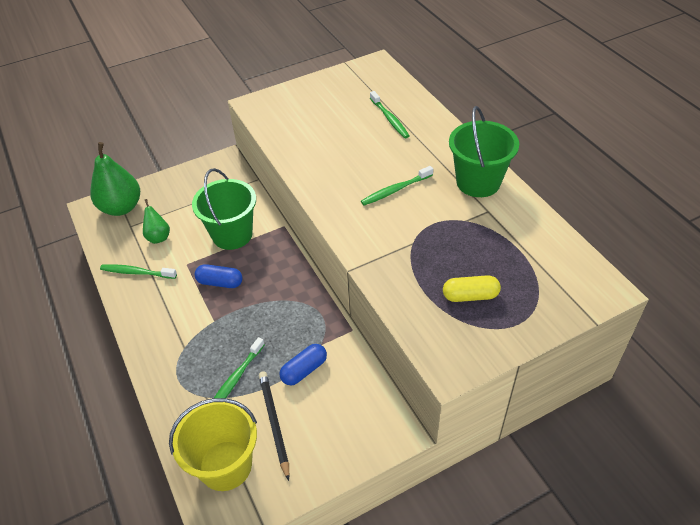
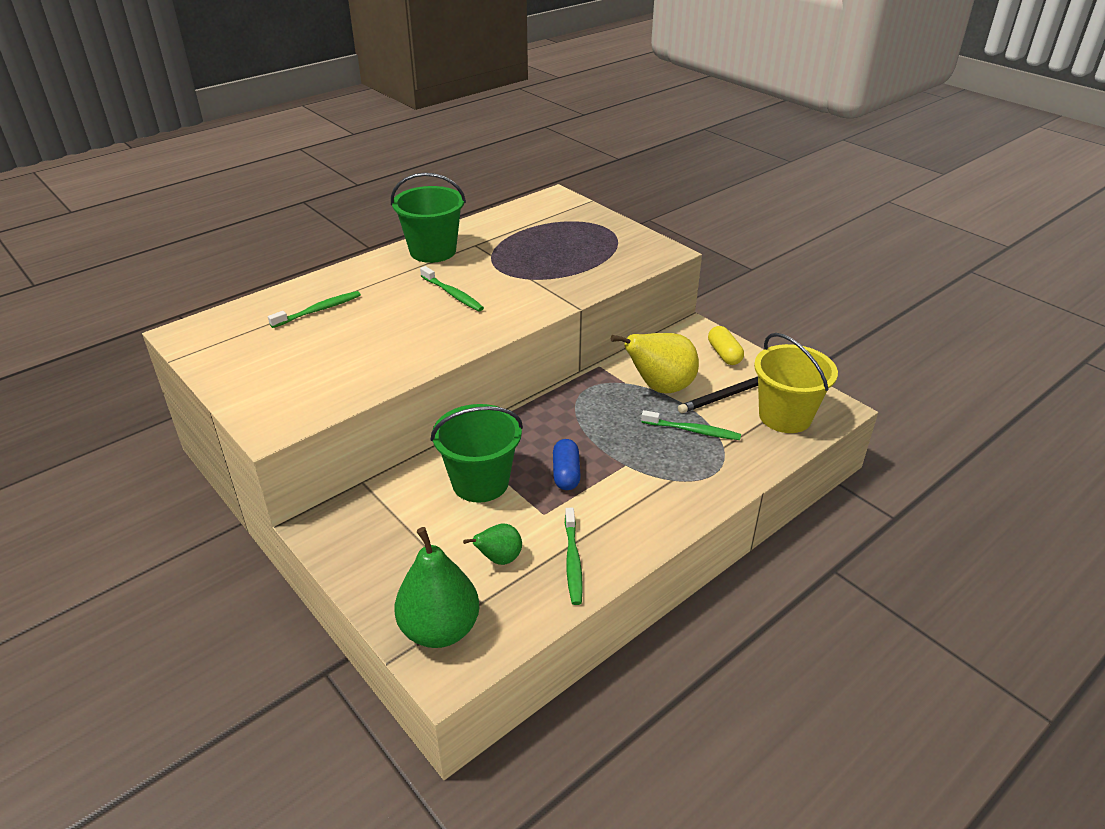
camera: 105 degrees left, 10 degrees down
(304, 370) = (660, 388): blue capsule -> yellow pear
(470, 296) = (586, 247): yellow capsule -> yellow capsule (724, 354)

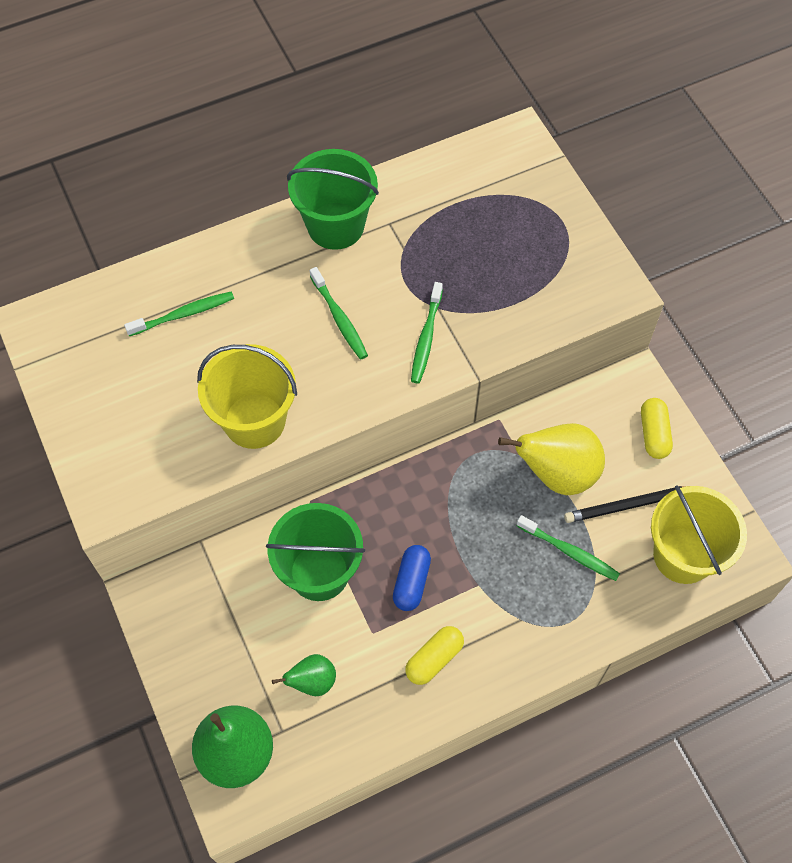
camera: 15 degrees right, 25 degrees up
(398, 357) = (254, 421): none -> yellow bucket
(572, 561) = (383, 704): green toothbrush -> green toothbrush (426, 338)
(607, 520) = (434, 659): none -> yellow capsule

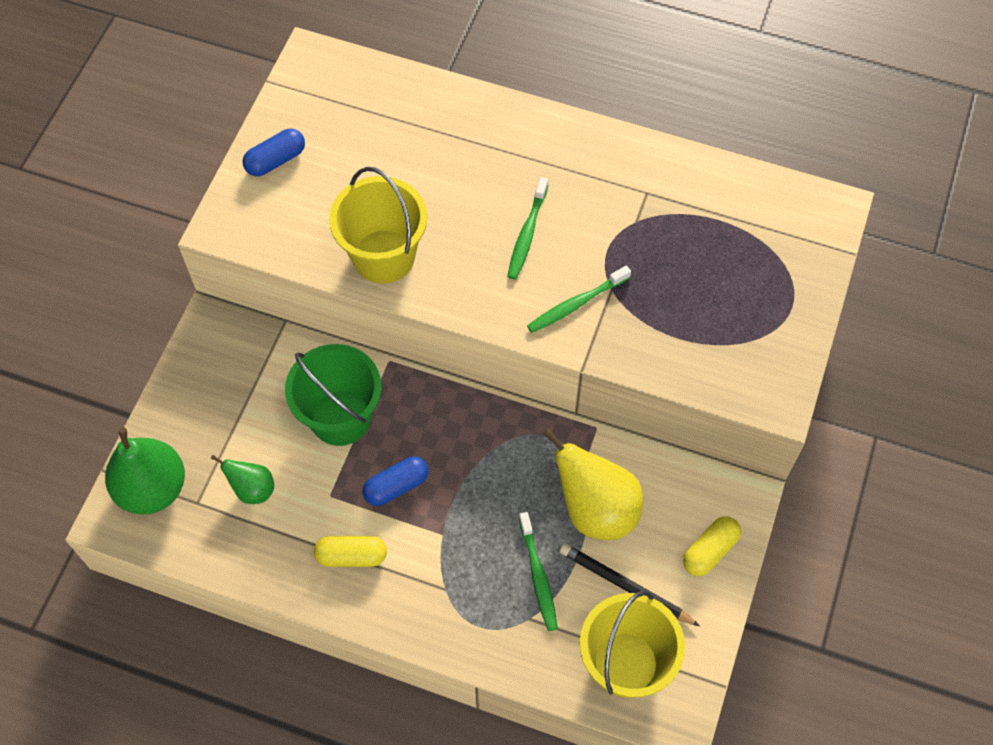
camera: 45 degrees right, 0 degrees up
(91, 421) = (276, 160): none -> blue capsule
(183, 314) = (418, 136): green toothbrush -> none
(335, 226) = (602, 161): green bucket -> none

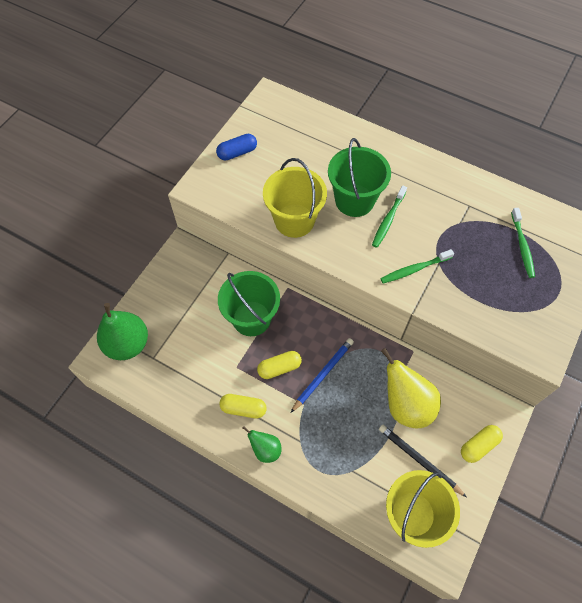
camera: 10 degrees right, 0 degrees up
(252, 489) = (189, 355): green pear -> green pear (265, 449)
(396, 486) = (279, 368): blue capsule -> yellow capsule
(464, 485) = (323, 374): none -> blue pencil
(471, 211) = (354, 200): none -> green bucket
(538, 576) = (362, 443): green toothbrush -> green toothbrush (522, 246)

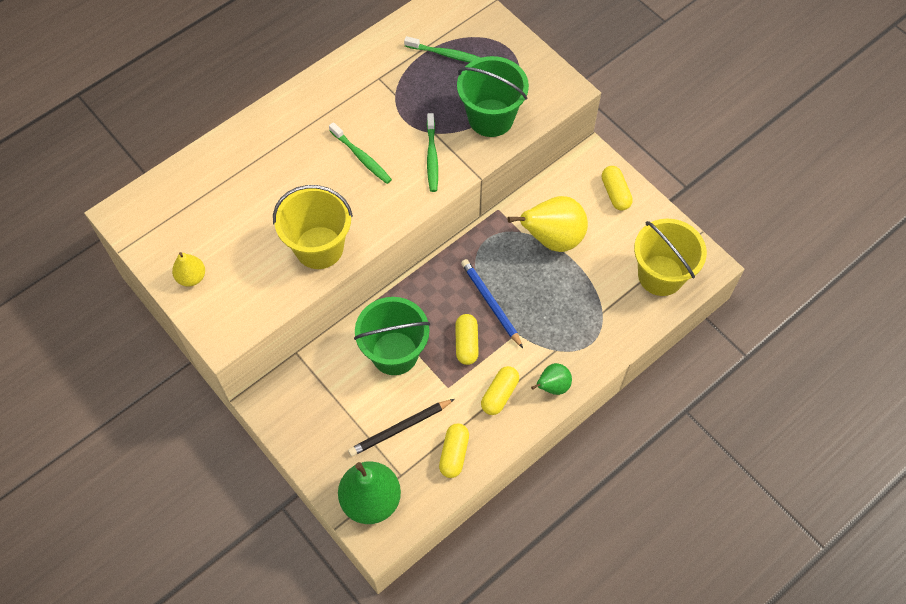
camera: 70 degrees left, 0 degrees up
(181, 390) = (454, 454): none -> yellow capsule
(237, 153) = (191, 277): blue capsule -> yellow pear
(354, 200) = (321, 179): green bucket -> green bucket (491, 118)
(419, 460) = (612, 249): black pencil -> black pencil (400, 428)

